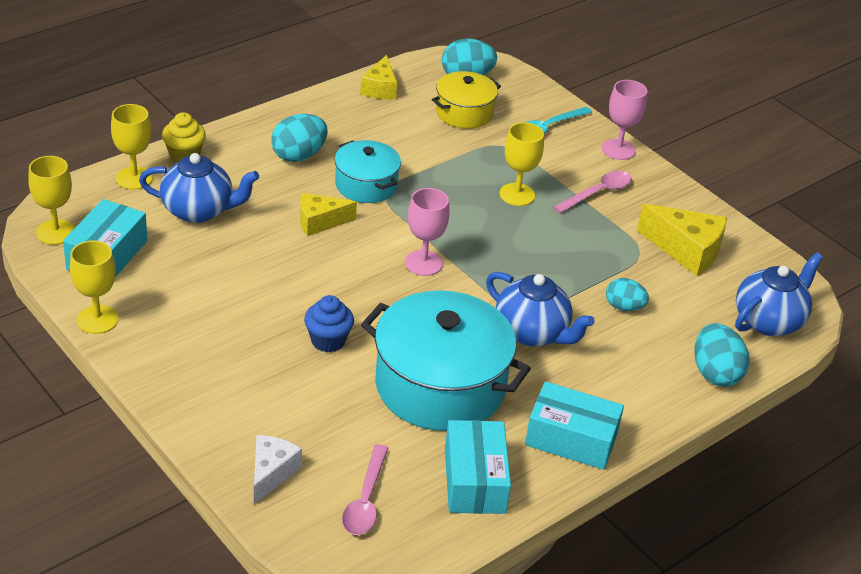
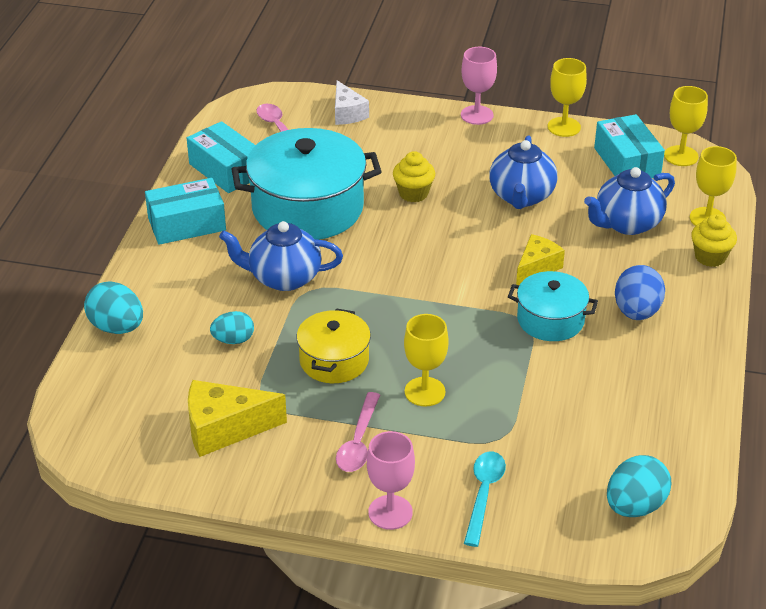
camera: 145 degrees right, 0 degrees up
(299, 155) = (636, 312): turquoise egg -> blue egg
(328, 341) = (413, 193): blue cupcake -> yellow cupcake
(380, 89) = (684, 430): yellow cheese -> none
(423, 263) = (422, 282): pink goblet -> pink goblet (477, 115)
(464, 113) = (577, 455): yellow pot -> yellow pot (334, 360)
(769, 321) = (101, 401): blue teapot -> blue teapot (521, 197)

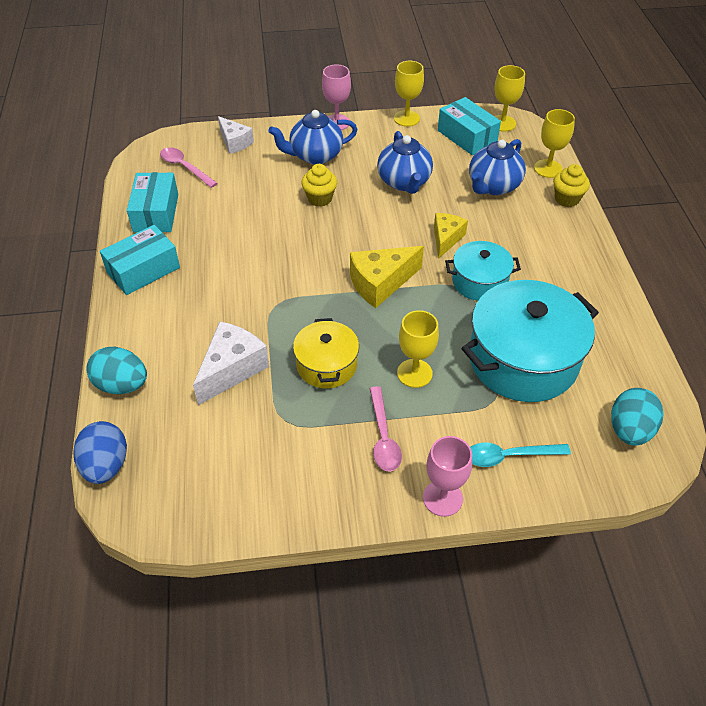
camera: 20 degrees left, 10 degrees up
(224, 428) = (262, 458): yellow cheese -> yellow cheese (380, 283)
(226, 170) = (156, 213): turquoise box -> turquoise box turned 60 degrees clockwise
(233, 340) = (232, 369): turquoise egg -> white cheese
(283, 278) = (248, 299): blue teapot -> blue teapot (315, 156)
(307, 208) = (240, 231): turquoise pot -> turquoise pot (523, 360)
(483, 494) = (509, 456): turquoise spoon -> turquoise spoon turned 90 degrees counterclockwise
(636, 312) = (539, 258): blue egg -> blue egg (106, 465)

